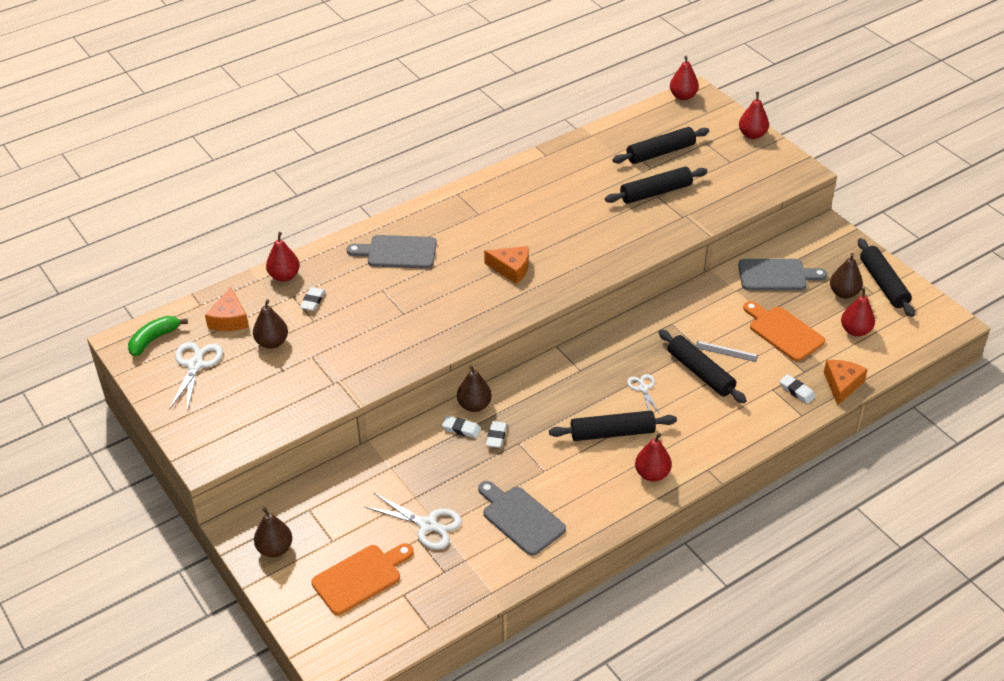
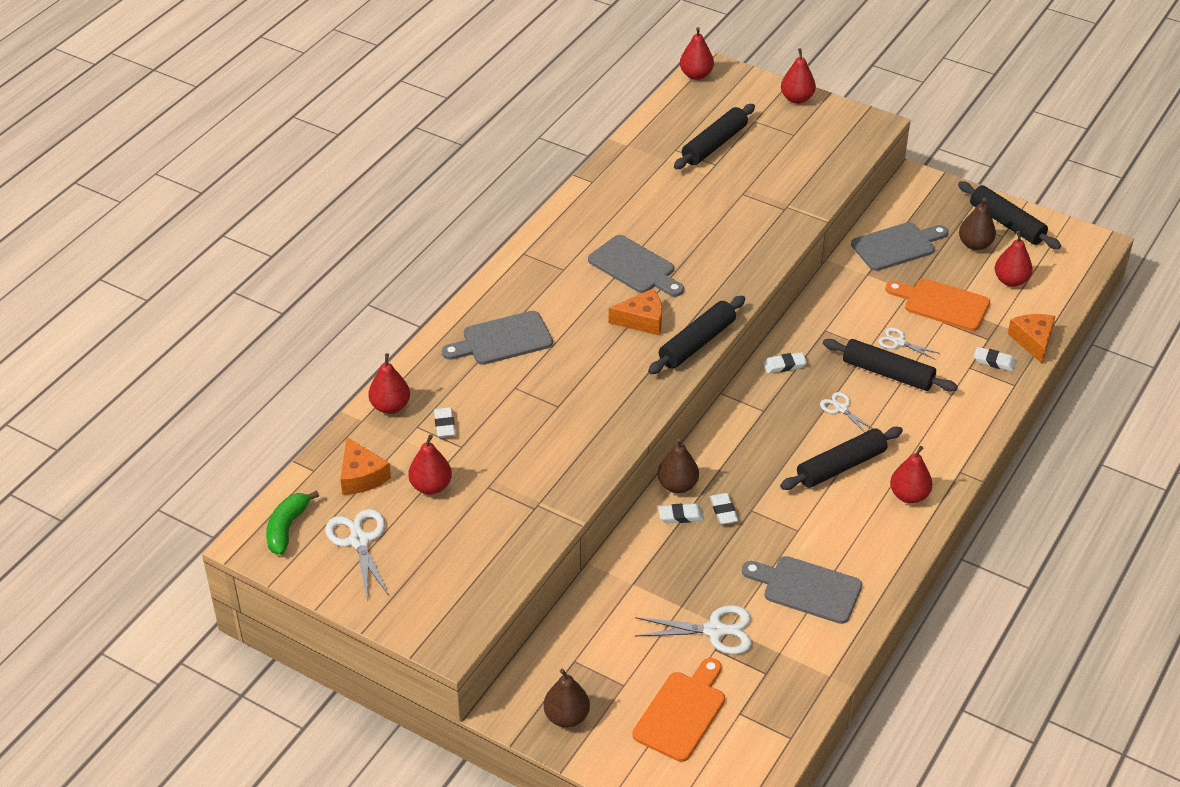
camera: 25 degrees left, 0 degrees up
(272, 342) = (431, 486): brown pear -> red pear
(533, 227) = (634, 267): none -> grey cutting board
(620, 340) = (784, 365): none -> white eraser
(655, 192) = (738, 190): black rolling pin -> black rolling pin (696, 343)
(726, 351) = (899, 342): grey ruler -> white scissors

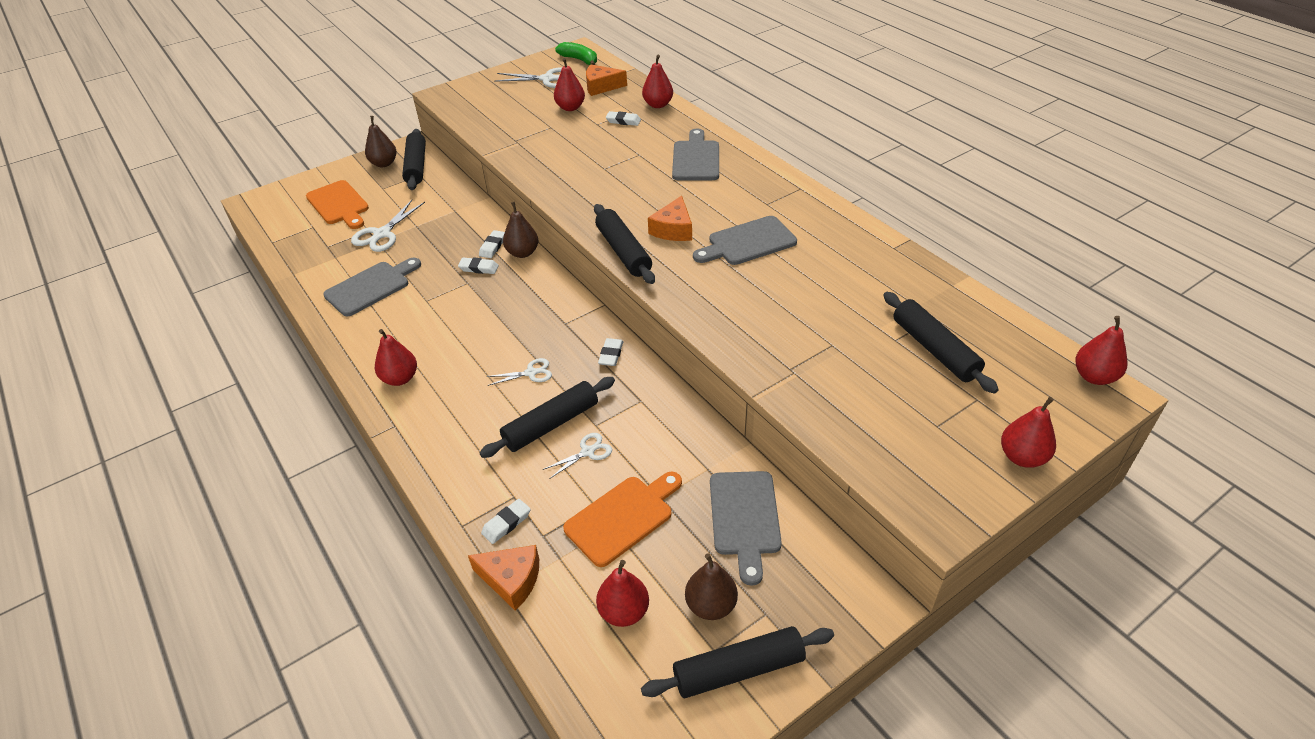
camera: 115 degrees right, 0 degrees up
(840, 466) = (467, 348): black rolling pin -> black rolling pin (416, 166)

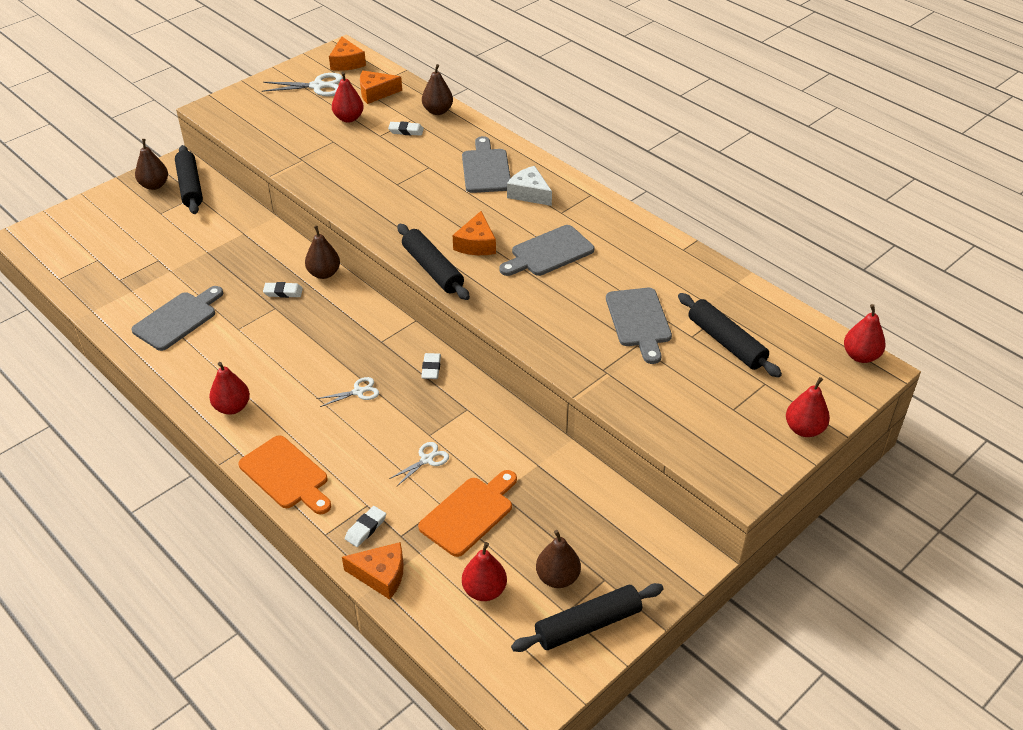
camera: 10 degrees left, 0 degrees up
(339, 204) = (118, 234): orange cutting board -> orange cutting board (286, 475)
(382, 234) = (174, 263): white scissors -> none
(493, 246) = (292, 269): white eraser -> none
(551, 425) = (388, 438): black rolling pin -> none
(579, 60) = (346, 62): green banana -> orange cheese
(658, 105) = (437, 111): red pear -> brown pear
(736, 184) = (529, 193): none -> white cheese
(744, 518) = (576, 503): grey cutting board -> grey cutting board (639, 321)

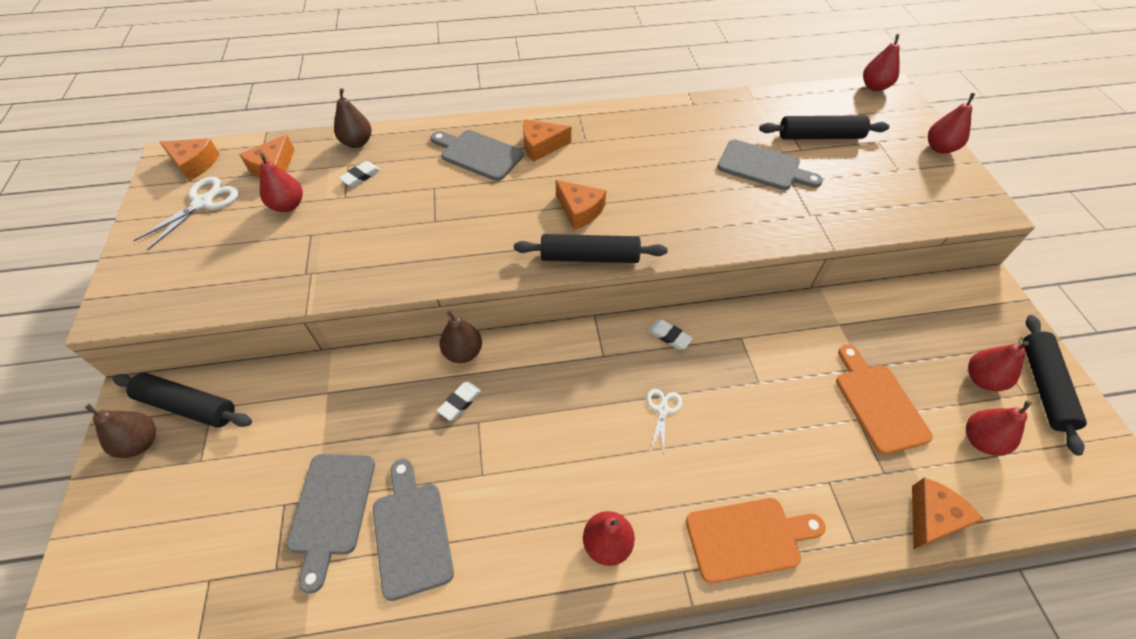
camera: 55 degrees left, 10 degrees up
(365, 528) = (862, 499): white eraser -> none
(426, 459) = (791, 401): white scissors -> none
(529, 193) = (541, 146): white cheese -> orange cheese
(549, 252) = (633, 173): grey cutting board -> grey cutting board (331, 509)
(557, 577) = (982, 379): brown pear -> red pear

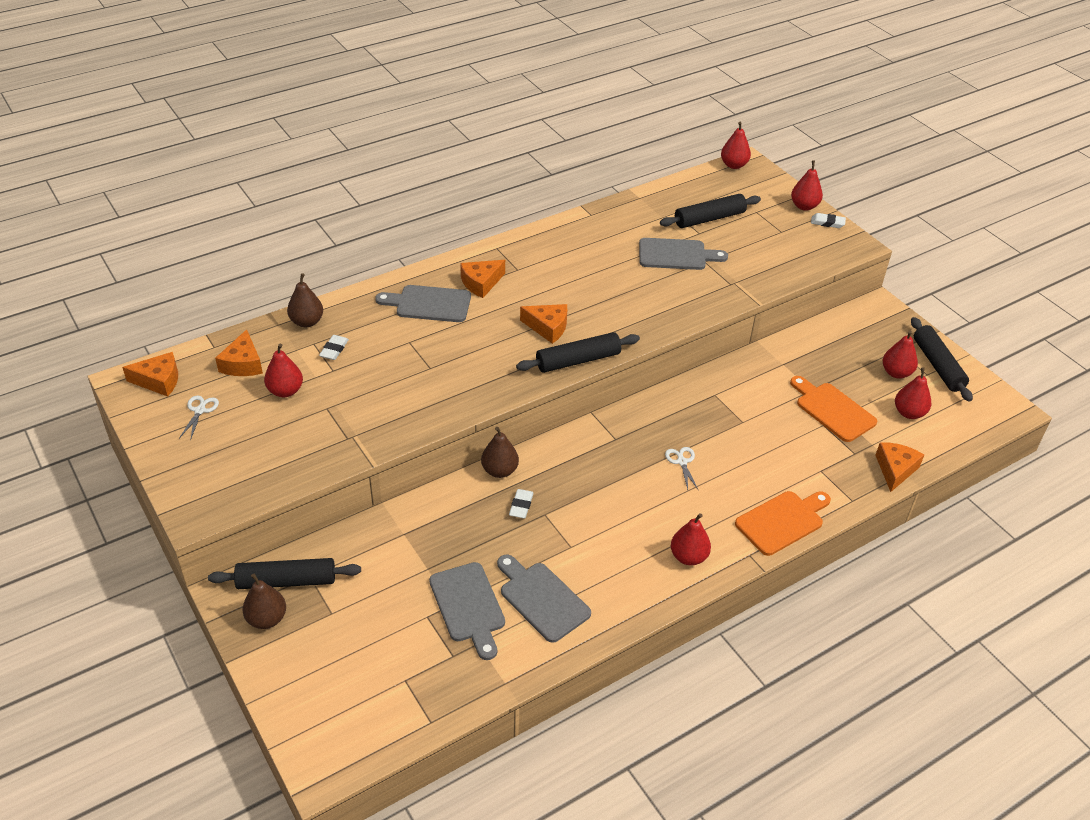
camera: 25 degrees left, 10 degrees down
(202, 203) = (200, 410): white scissors -> white scissors, size x0.60
(669, 336) = (659, 410): white eraser -> white eraser (827, 223)

